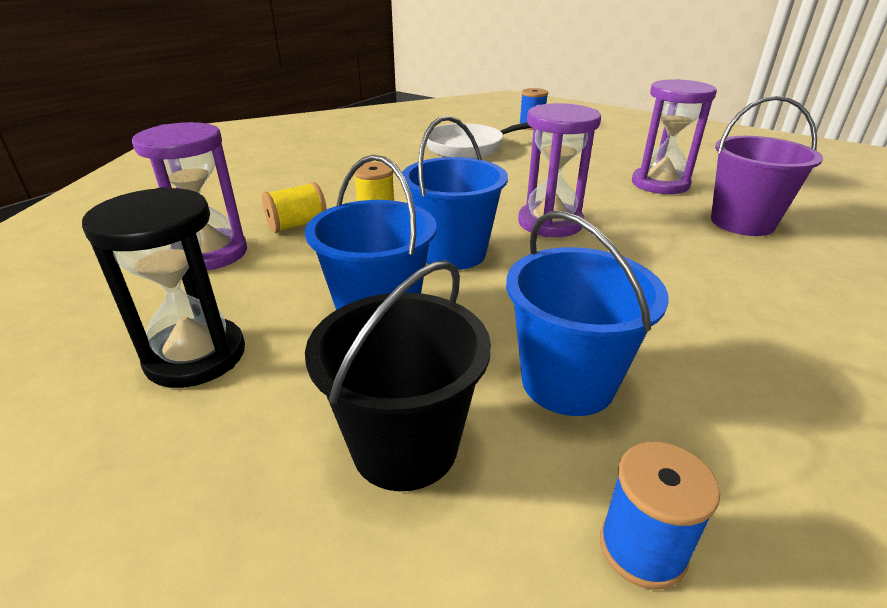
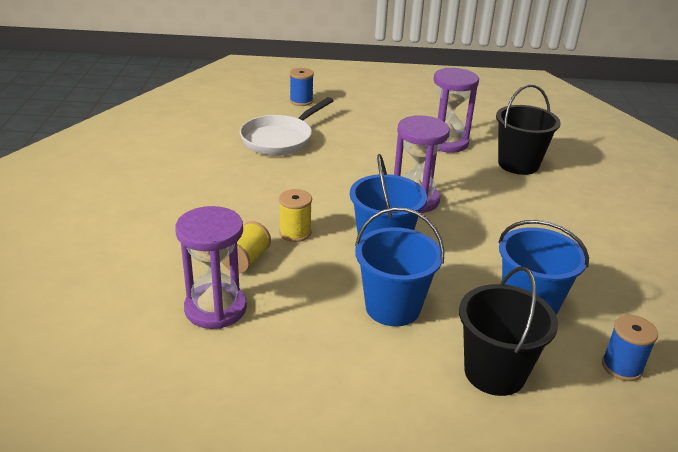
camera: 35 degrees left, 0 degrees up
(196, 356) = (323, 380): black hourglass -> none
(742, 222) = (518, 164): purple bucket -> black bucket

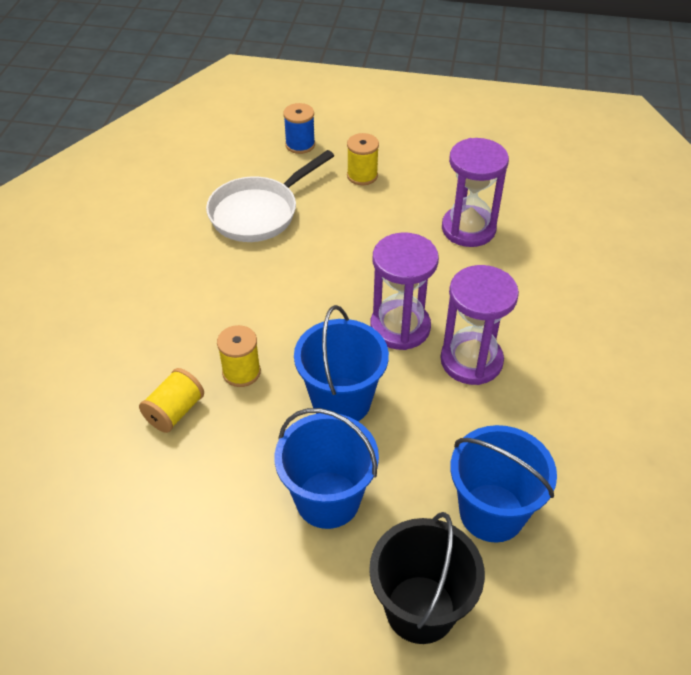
camera: 10 degrees right, 15 degrees up
(215, 308) = (126, 483): purple hourglass -> purple hourglass (471, 361)
(355, 116) = (362, 175): none -> yellow spool
(518, 164) = (551, 272): black bucket -> none
(622, 367) = (576, 616): blue spool -> none

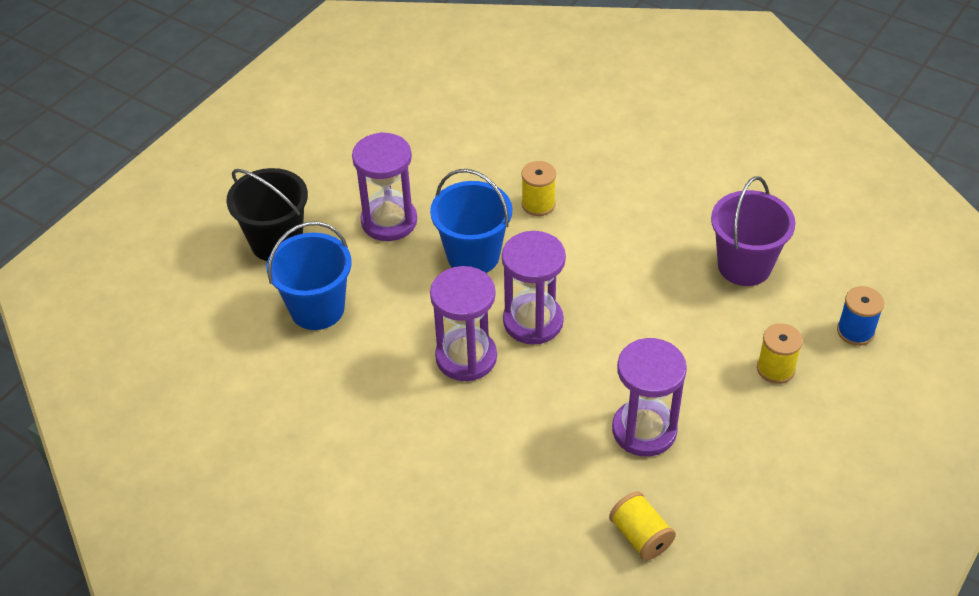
camera: 115 degrees right, 0 degrees up
(175, 411) = (519, 159): yellow spool -> yellow spool (640, 536)
(259, 212) = (744, 266): white pan -> purple bucket
(328, 499) = (389, 221): blue bucket -> purple hourglass

